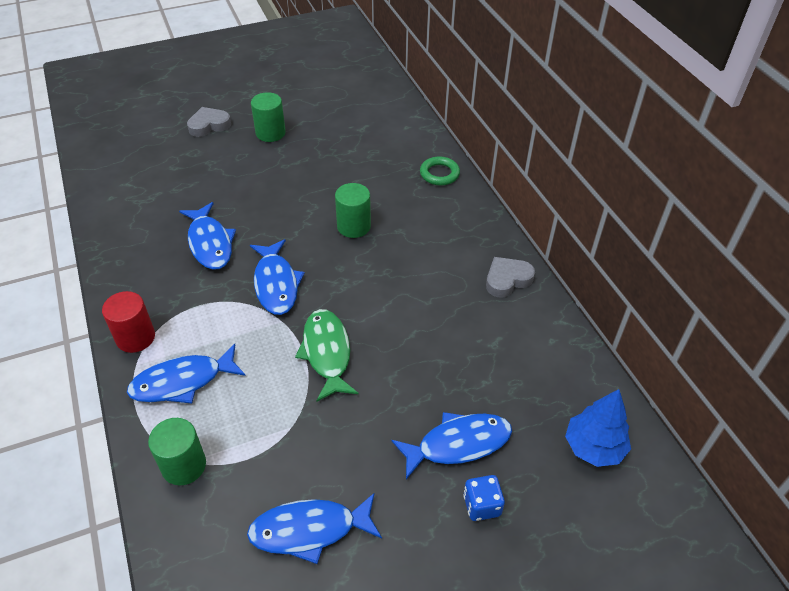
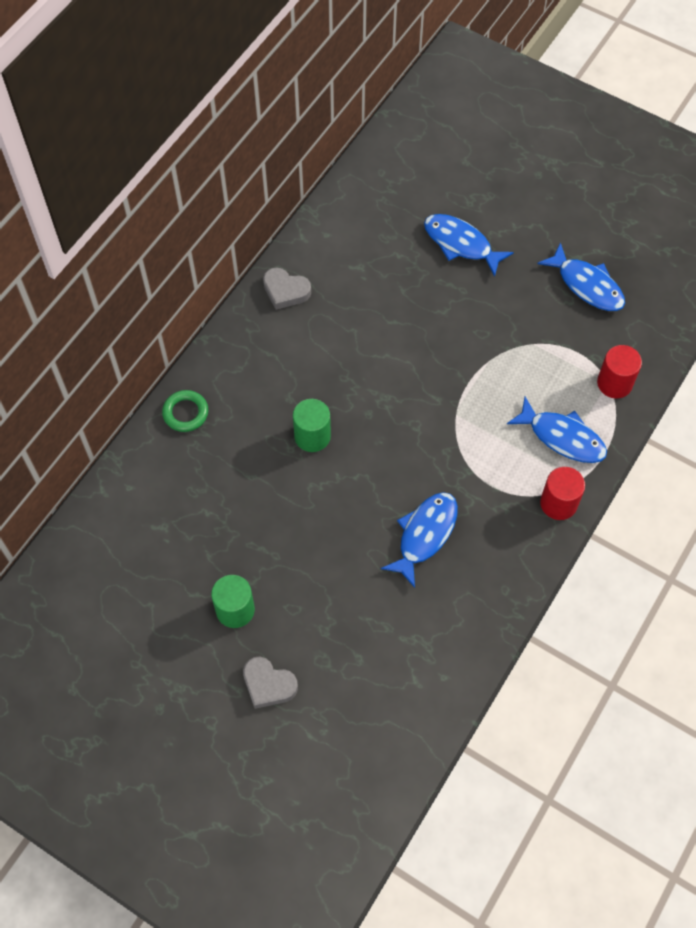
camera: 125 degrees left, 15 degrees up
(184, 465) = (614, 383): green cylinder -> red cylinder
(276, 284) = (424, 447): blue fish -> none
(327, 353) = (458, 364): green fish -> none
(481, 505) = (492, 210): blue dice -> none
(594, 447) = (399, 174): blue tree -> none

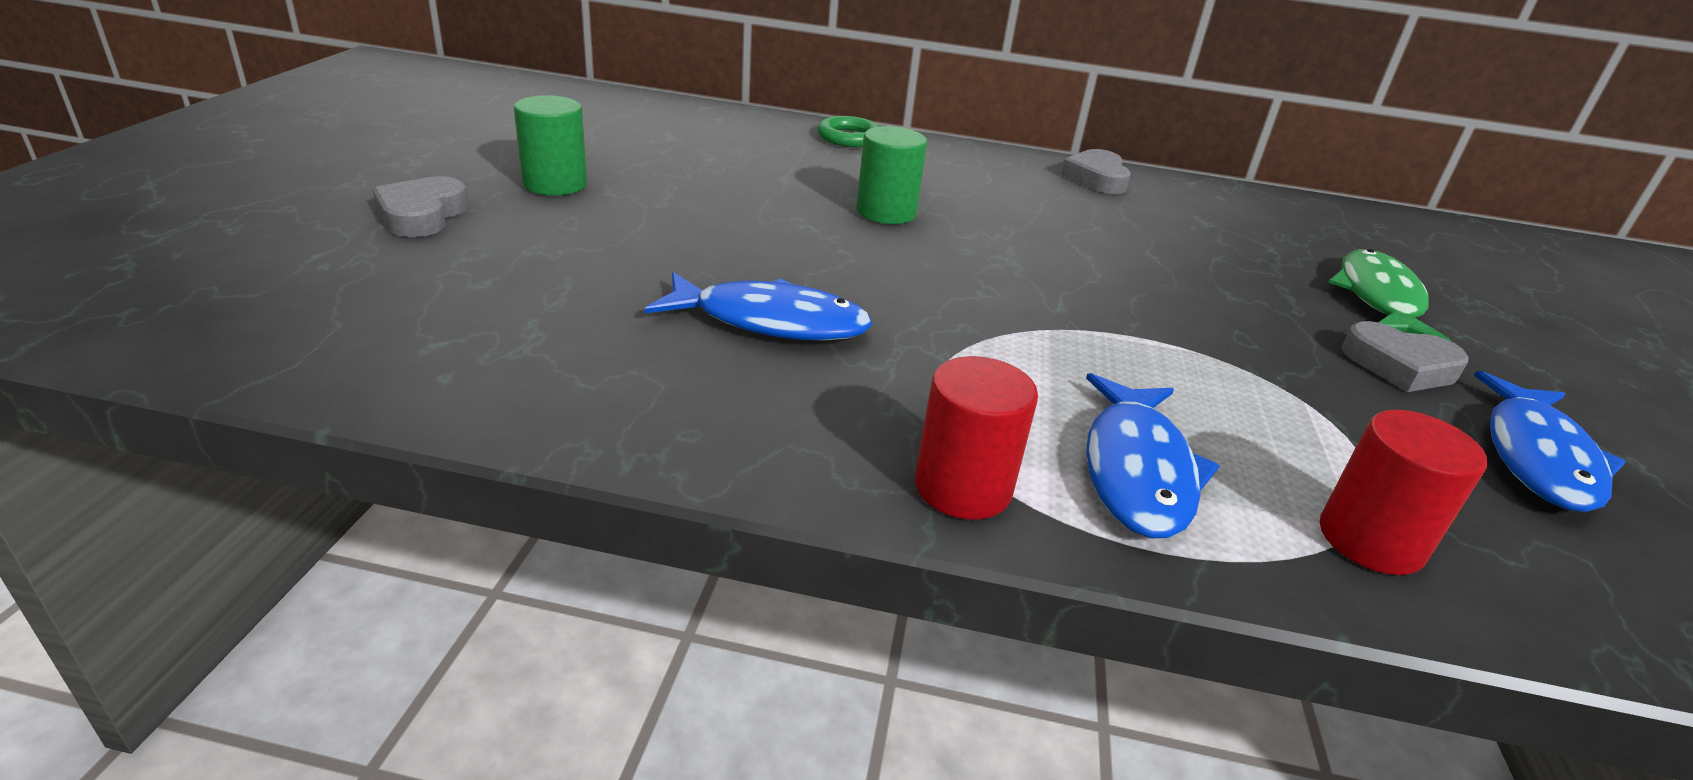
camera: 65 degrees right, 30 degrees down
(461, 244) = (1378, 299): blue fish -> green fish
(518, 284) = (1399, 366): none -> grey heart

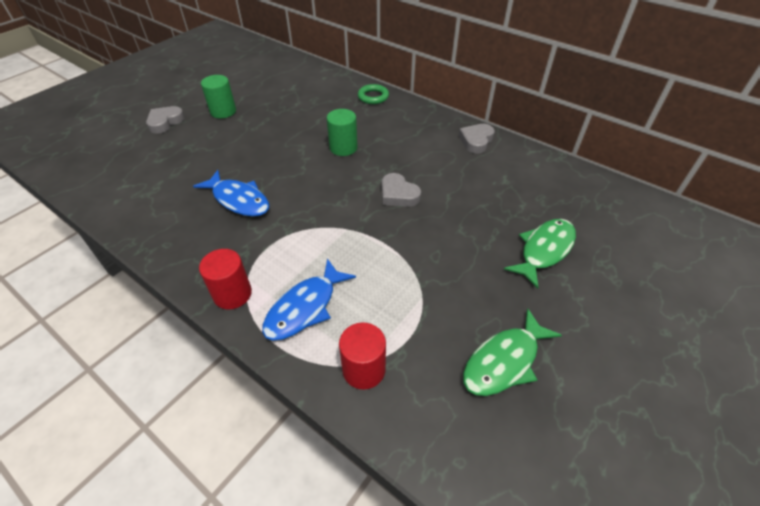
camera: 30 degrees right, 15 degrees up
(1399, 366) = (499, 292): grey heart -> grey heart (398, 194)
(1537, 457) = (504, 361): blue fish -> green fish

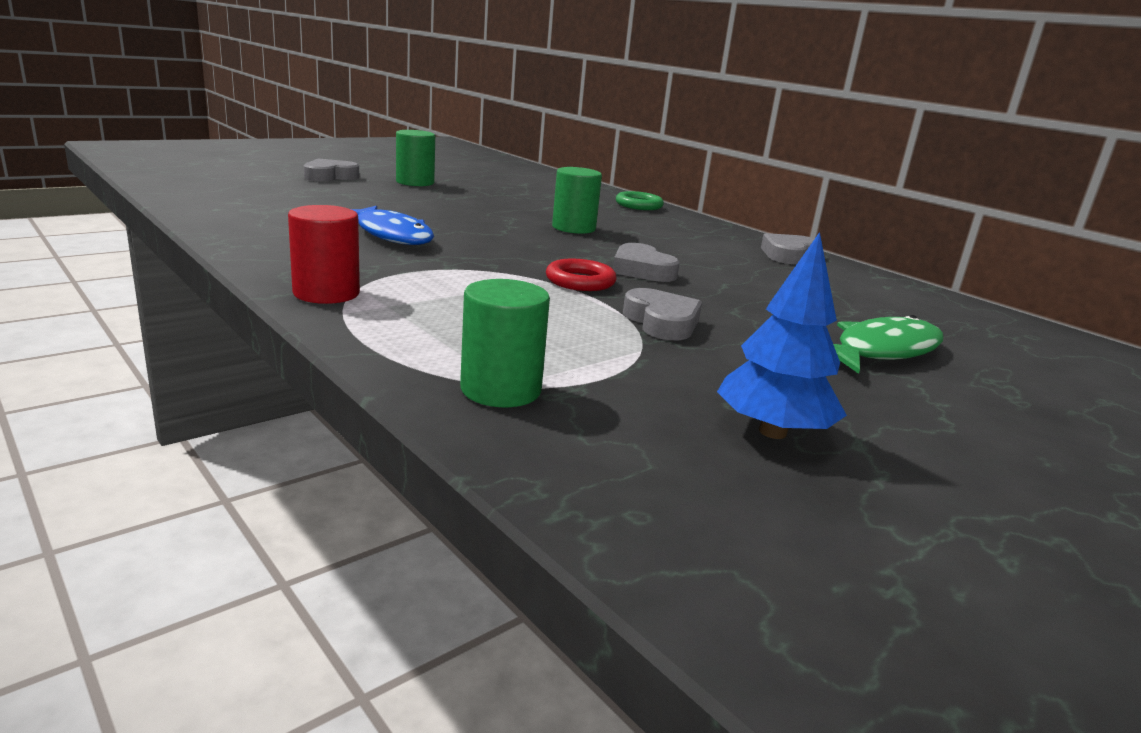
camera: 10 degrees right, 25 degrees down
(305, 307) = (434, 323): blue fish -> none
(364, 369) = (501, 390): red cylinder -> green cylinder
(368, 223) = (580, 281): none -> red ring
(425, 259) = (661, 322): none -> grey heart
(504, 361) = (772, 432): green fish -> blue tree

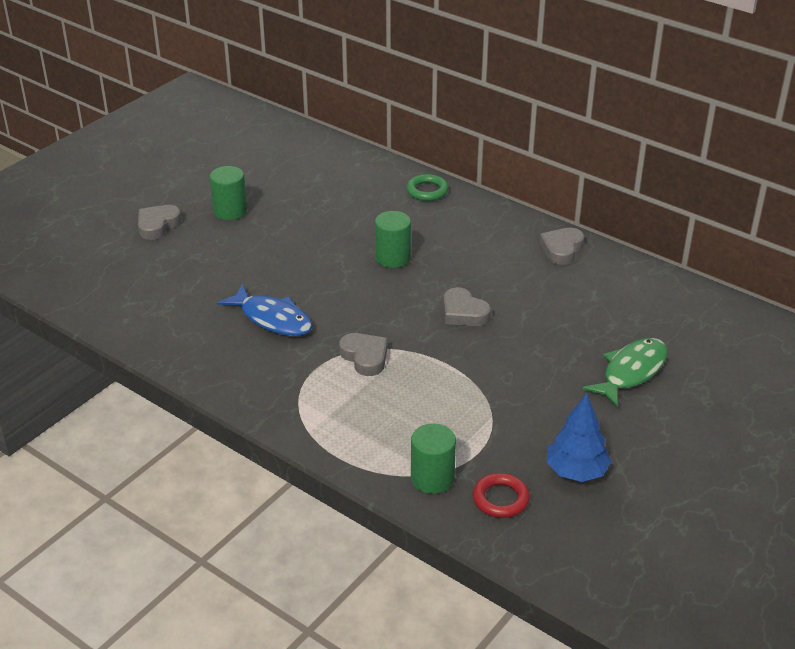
camera: 10 degrees left, 15 degrees up
(326, 293) = (285, 414): red cylinder -> none
(580, 281) = (429, 344): red ring -> red ring (500, 499)
(661, 322) = (495, 381): grey heart -> grey heart (365, 357)

